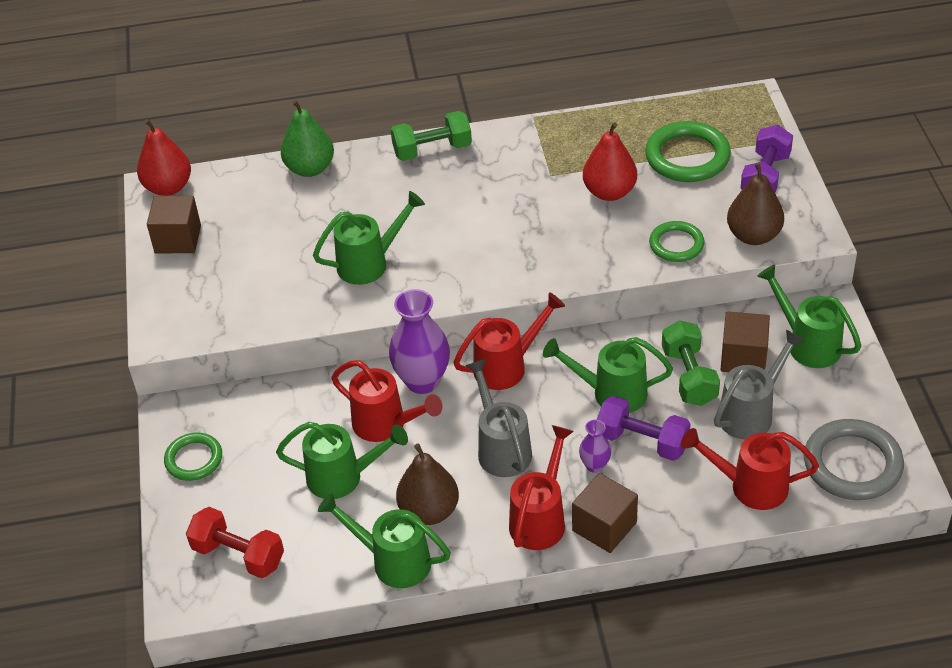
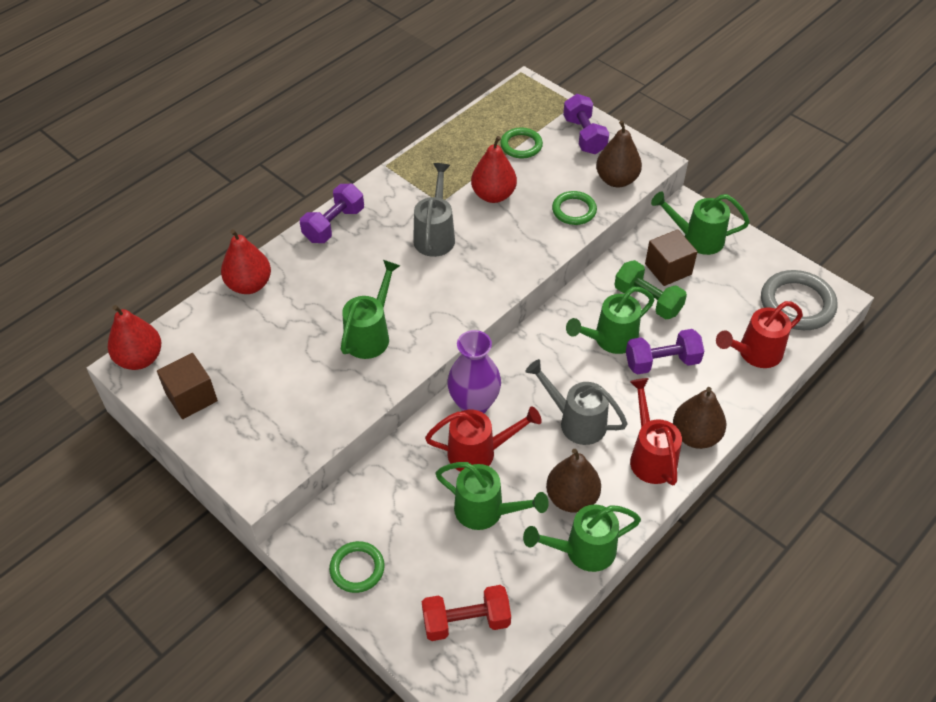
camera: 40 degrees left, 5 degrees up
(310, 168) = (249, 285): green pear -> red pear
(342, 477) = (486, 511): green watering can -> green watering can turned 60 degrees clockwise
(432, 150) = (334, 225): green dumbbell -> purple dumbbell
(506, 366) = (523, 360): red watering can -> none
(595, 465) = (648, 397): purple vase -> none
(604, 526) = (695, 436): brown cube -> brown pear
(687, 157) = (521, 145): green ring -> green ring, size x0.61
(751, 413) = (708, 304): grey watering can -> grey watering can (435, 235)

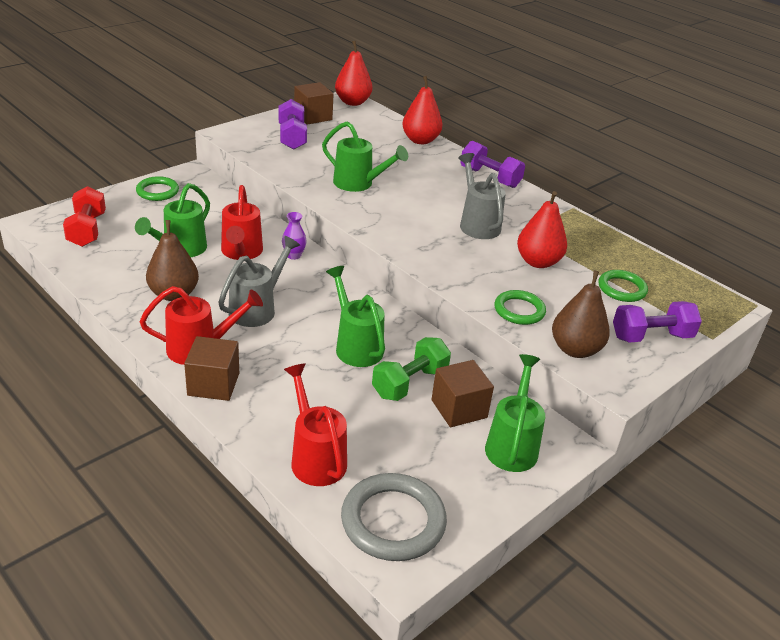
camera: 90 degrees right, 15 degrees down
(435, 235) = (477, 224): grey watering can -> grey watering can turned 120 degrees counterclockwise
(474, 404) = (293, 255): purple vase -> purple vase, size x0.51
(583, 551) = (117, 292): green watering can -> none
(662, 362) = (318, 378): purple dumbbell -> purple dumbbell (292, 137)
(695, 436) = (213, 384): brown pear -> brown cube

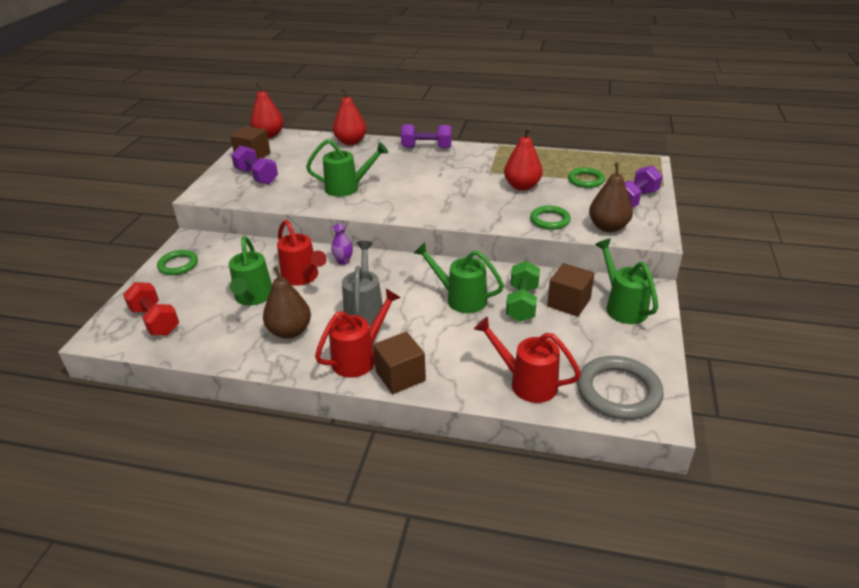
camera: 30 degrees left, 0 degrees up
(477, 224) = (457, 179): grey watering can -> none

